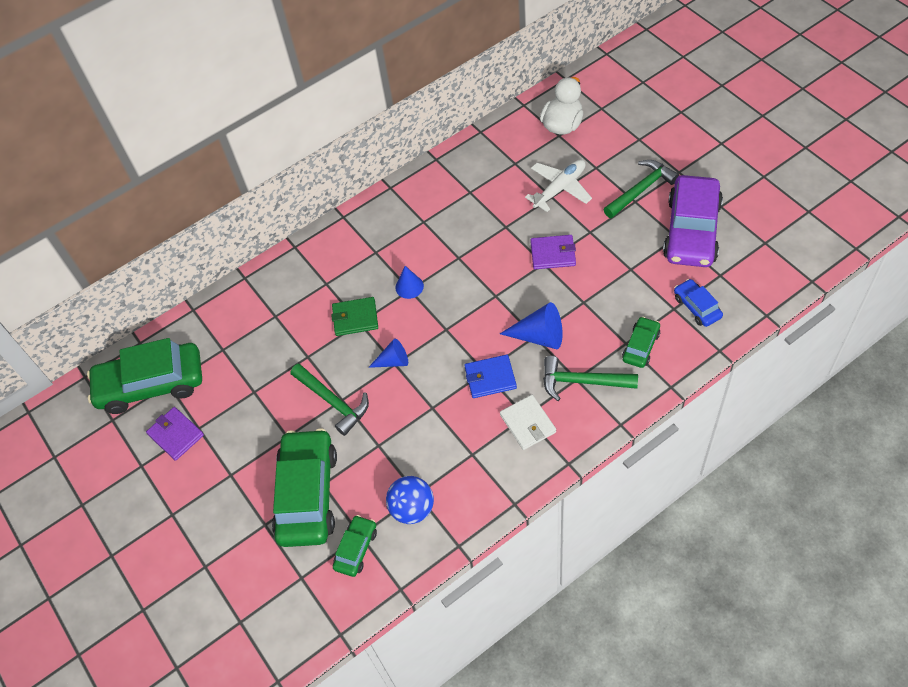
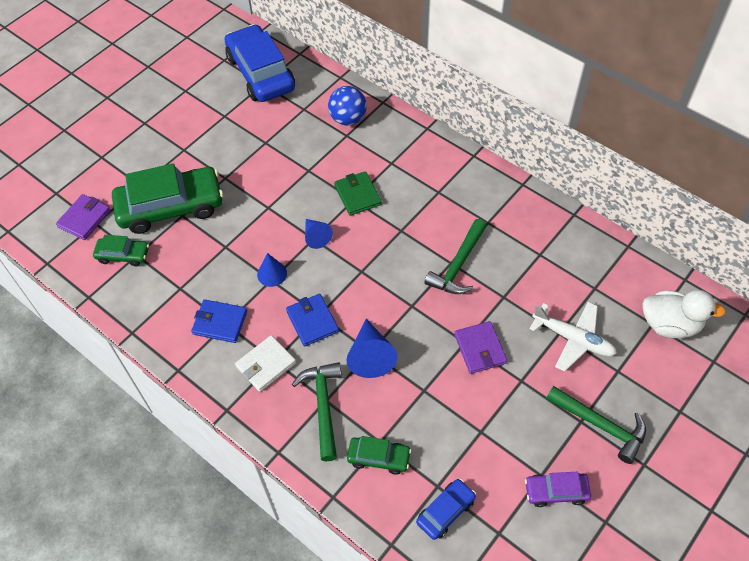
camera: 70 degrees right, 0 degrees up
(151, 384) = (261, 73): green car -> blue car
(176, 435) = (216, 103): purple wallet -> purple wallet (84, 219)
(333, 402) = (264, 201): green hammer -> green hammer (458, 265)
(409, 286) = (404, 229): blue cone -> blue cone (272, 274)
(412, 509) = (165, 288): blue ball -> blue ball (348, 119)
(469, 459) = (220, 322): none -> blue wallet
(691, 231) = (556, 491): purple car -> purple car, size x0.48

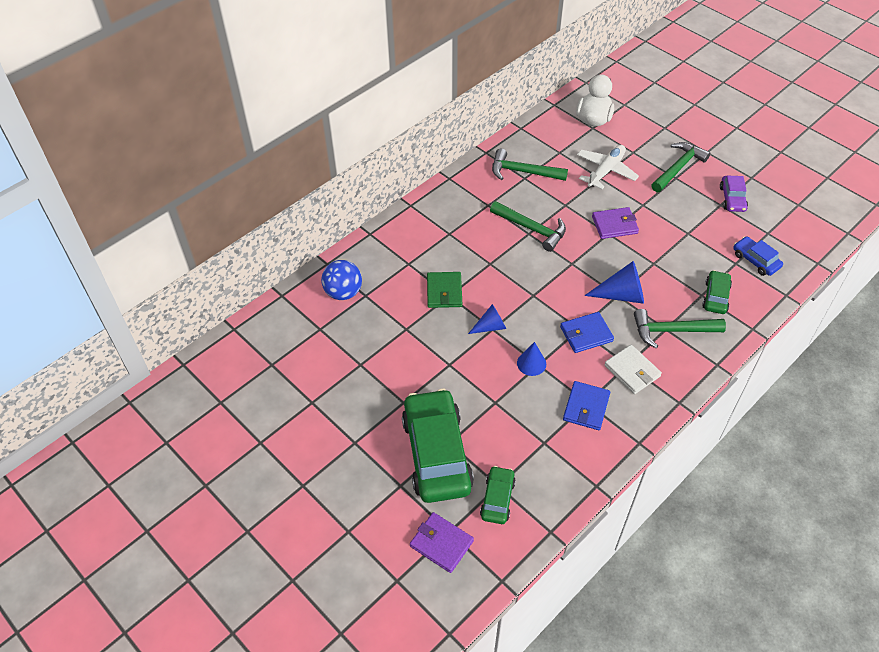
camera: 85 degrees left, 5 degrees down
(261, 73) = (254, 366): blue car -> none
(357, 195) = (444, 291): green wallet -> green wallet turned 75 degrees counterclockwise
(550, 252) = (523, 172): none -> green hammer

